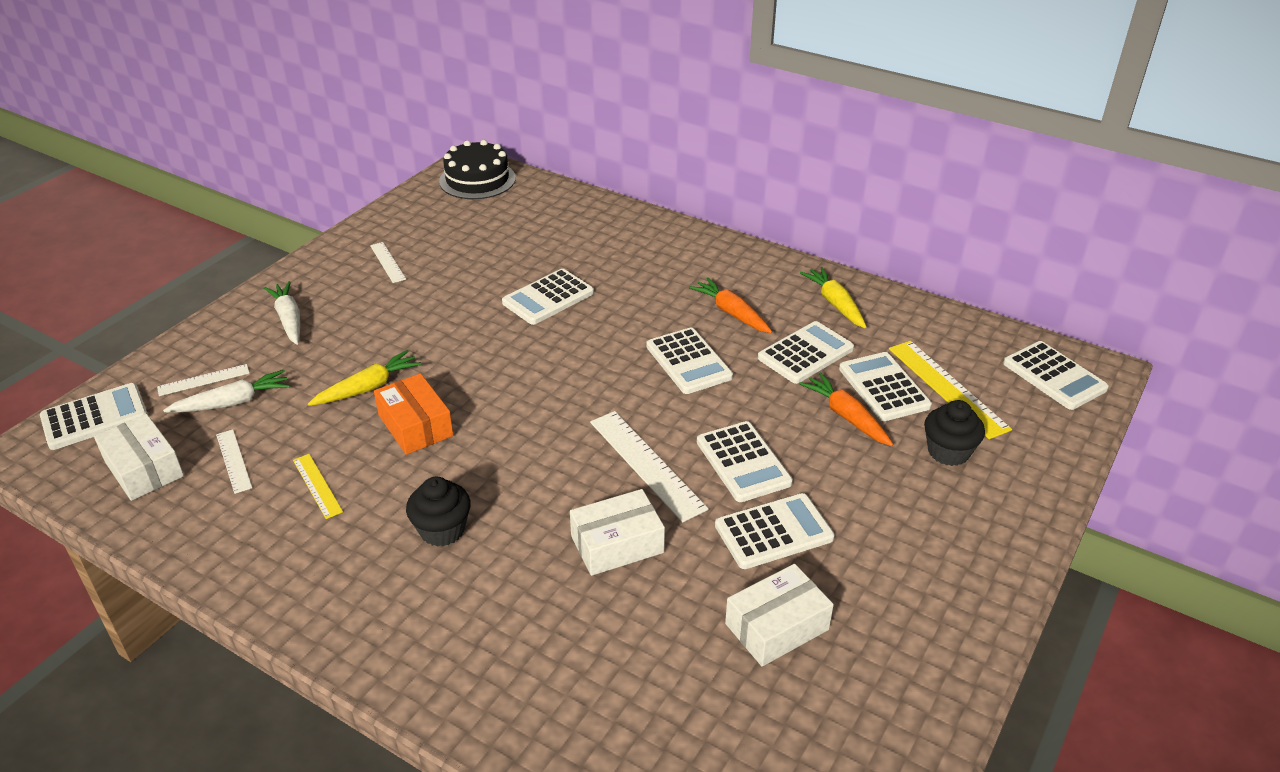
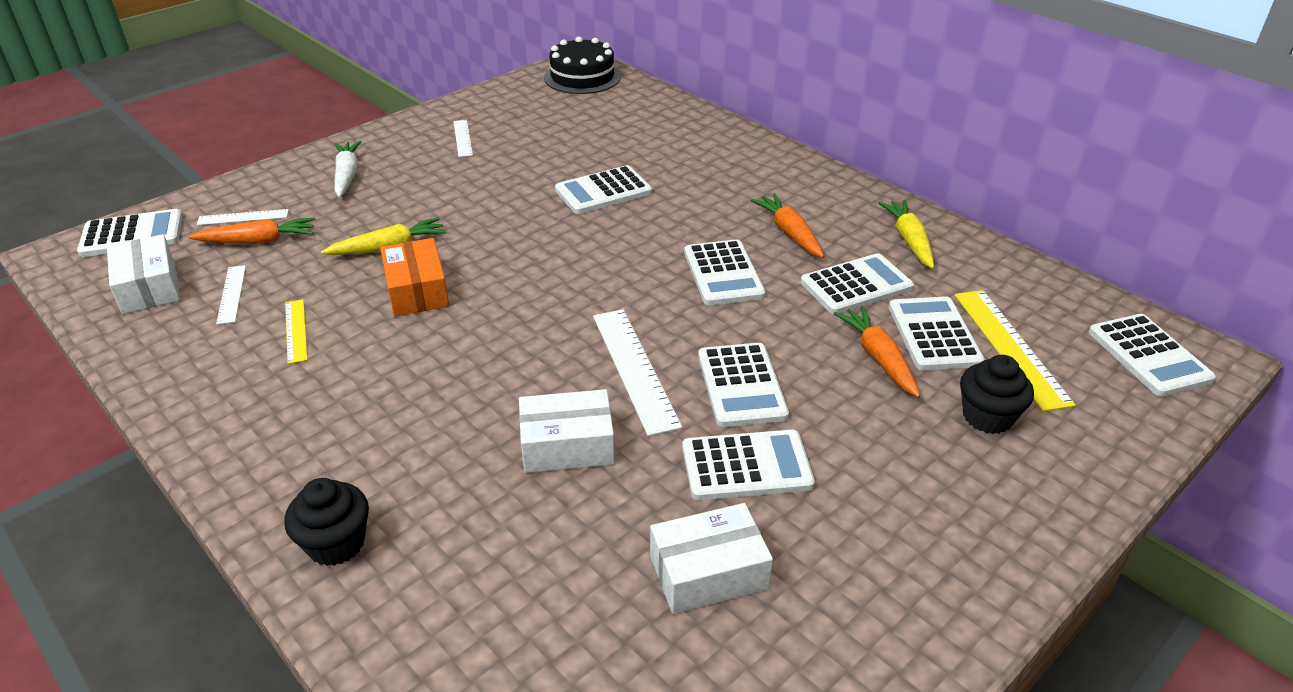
camera: 15 degrees right, 0 degrees up
(233, 402) = (258, 241): white carrot -> orange carrot
(442, 530) = (394, 396): black cupcake -> black cupcake (336, 543)

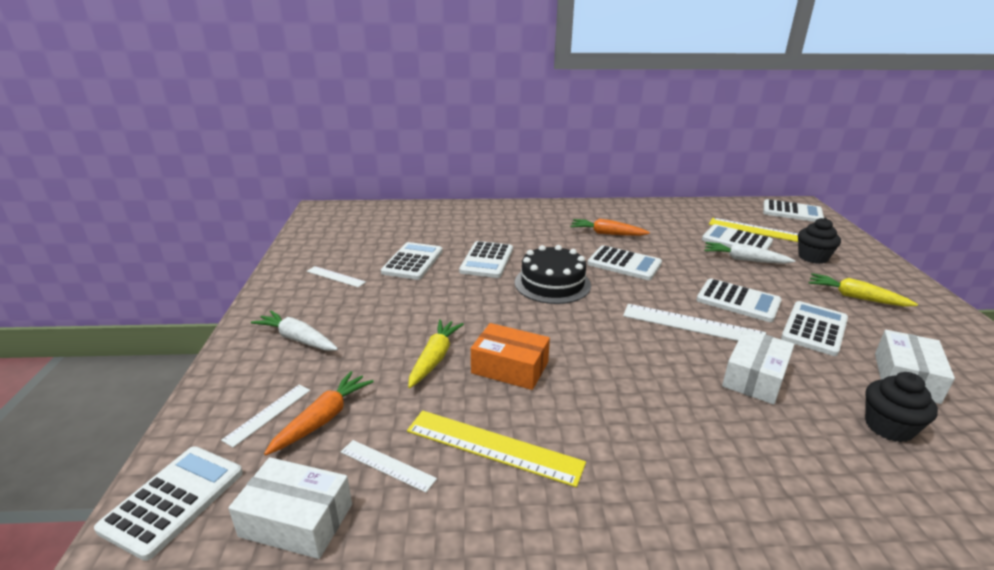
camera: 50 degrees left, 10 degrees down
(296, 330) = (493, 446): yellow ruler -> yellow ruler, size x1.78
(336, 543) = (809, 527): black cupcake -> black cupcake (888, 427)
(582, 77) = (340, 215): black cake -> black cake (552, 283)
(856, 285) = (675, 239): white calculator -> white calculator (413, 262)
(878, 358) = (744, 260): orange carrot -> white carrot
(909, 240) = (650, 214): yellow carrot -> yellow carrot (855, 297)

